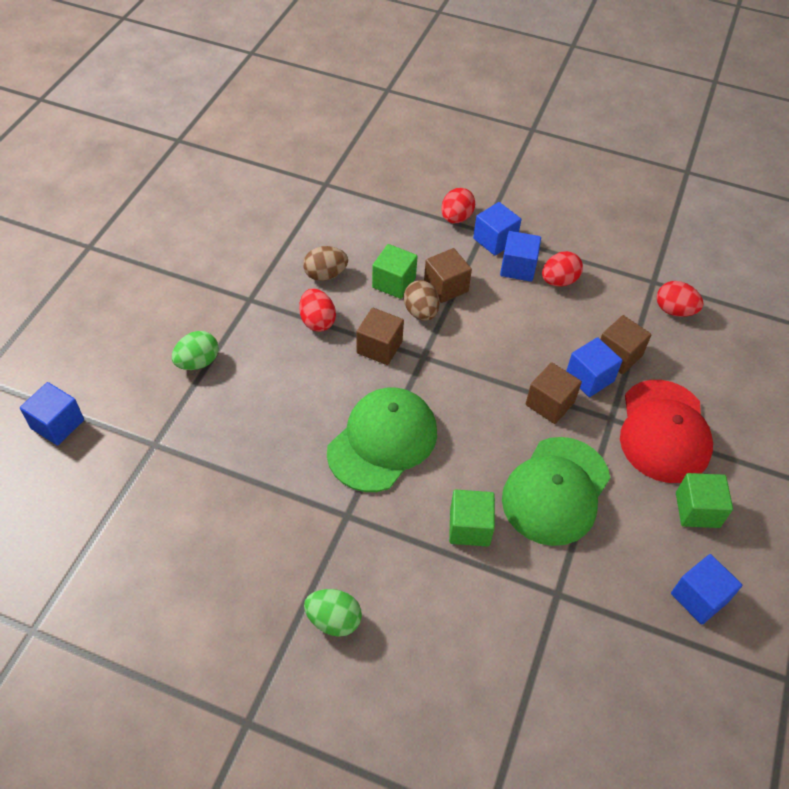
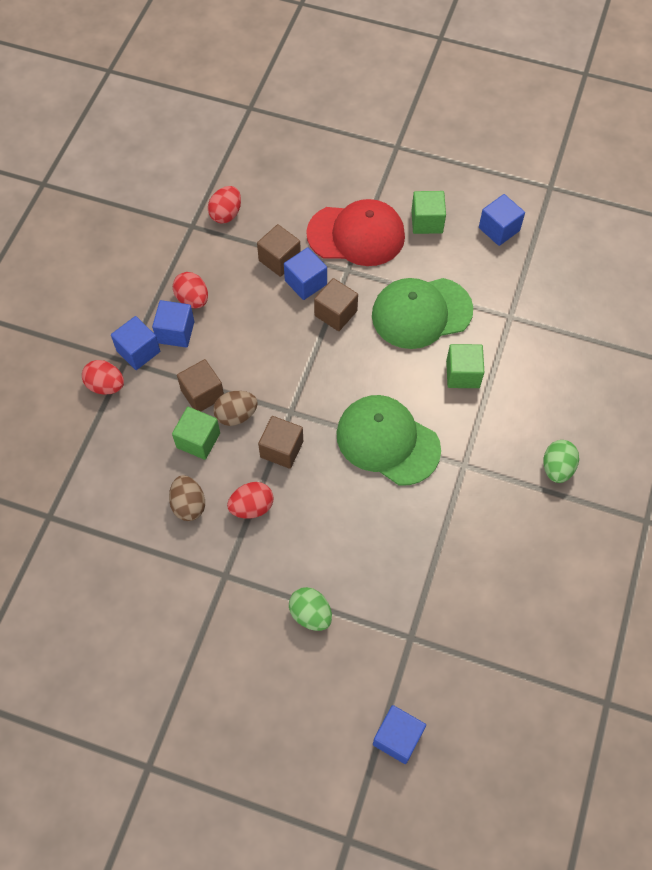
camera: 90 degrees left, 10 degrees up
(556, 491) = (421, 313): green cap -> green cap turned 135 degrees clockwise

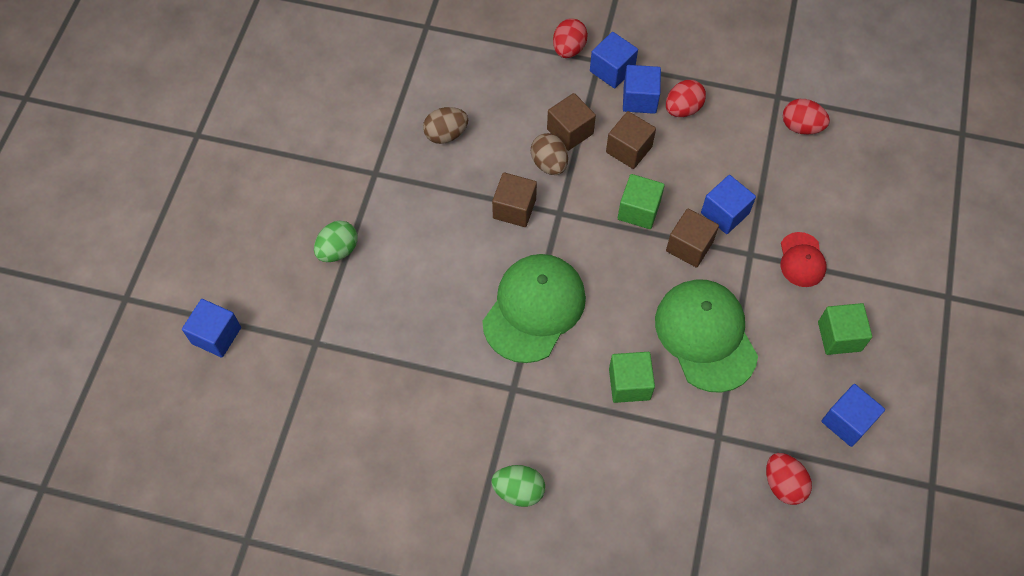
camera: 85 degrees right, 0 degrees up
(198, 440) = (517, 134): green cube -> green cube (639, 210)
(252, 507) = (447, 188): red egg -> red egg (783, 484)
(279, 259) = (750, 184): brown cube -> brown cube (629, 149)
(356, 235) = (802, 260): red cap -> red cap, size x0.52

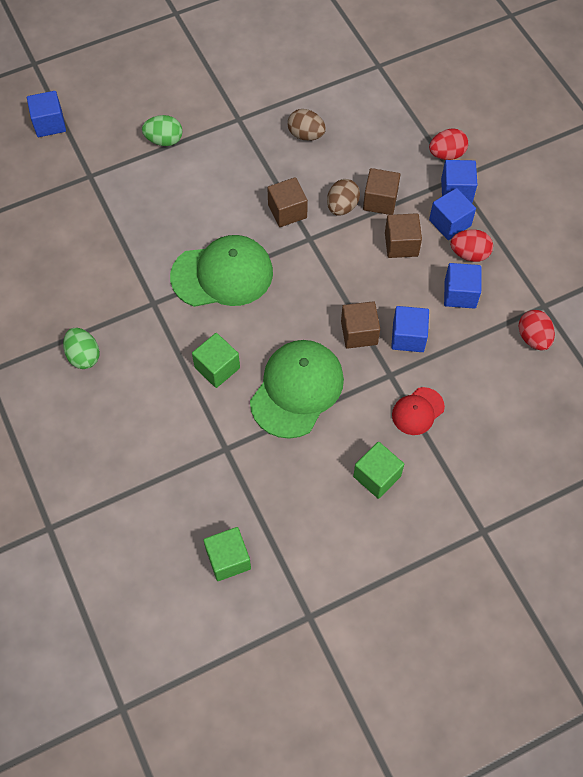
camera: 50 degrees right, 0 degrees up
(639, 210) = (358, 283): green cube -> green cube (228, 559)
(783, 484) = (224, 514): red egg -> none
(847, 421) = (311, 525): blue cube -> blue cube (460, 294)

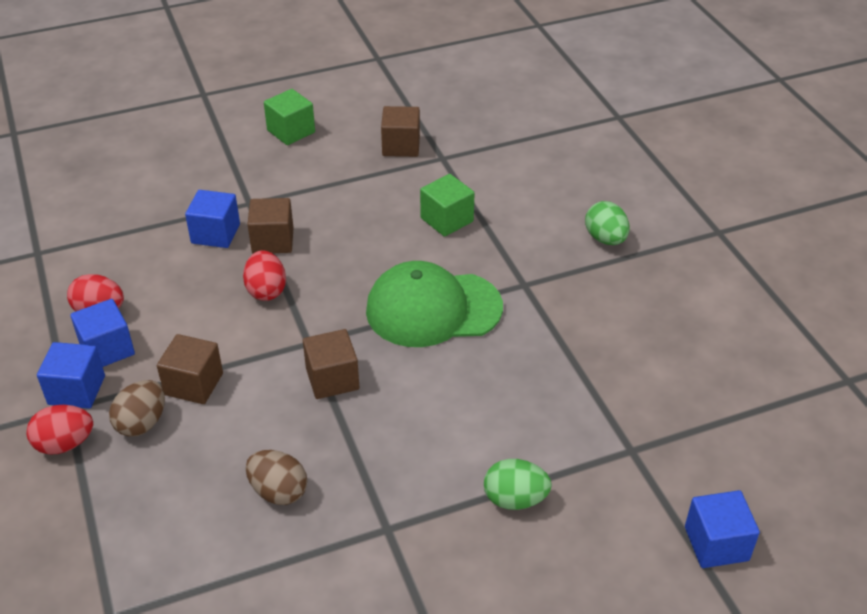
camera: 175 degrees left, 20 degrees down
(228, 559) = (446, 90): green cube -> none
(297, 389) = (358, 197): green cap -> none
(342, 207) = (251, 380): brown egg -> brown egg (142, 423)
(401, 244) = (185, 328): brown cube -> brown cube (401, 146)
(418, 411) = (230, 173): red cap -> none
(460, 294) = (134, 270): blue cube -> none
(533, 338) = (69, 224): red egg -> red egg (266, 290)

